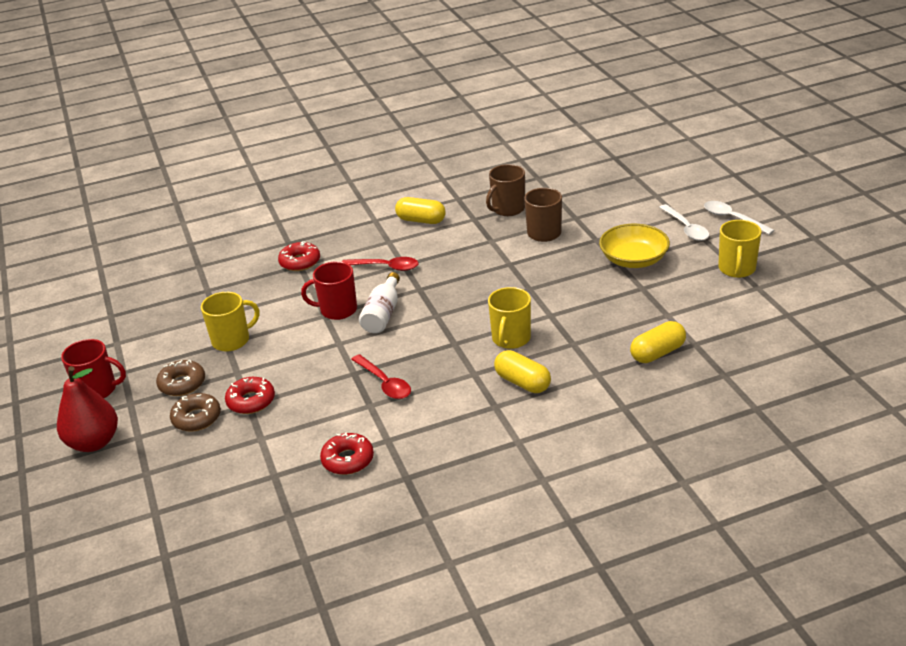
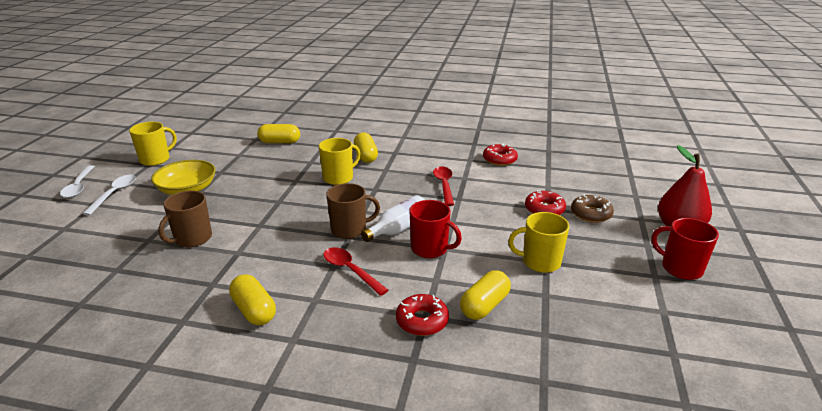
camera: 150 degrees left, 5 degrees down
(182, 384) = (597, 242): brown donut -> none
(261, 289) = (484, 305): none -> yellow capsule
(507, 209) = (171, 279): brown mug -> brown mug (350, 229)

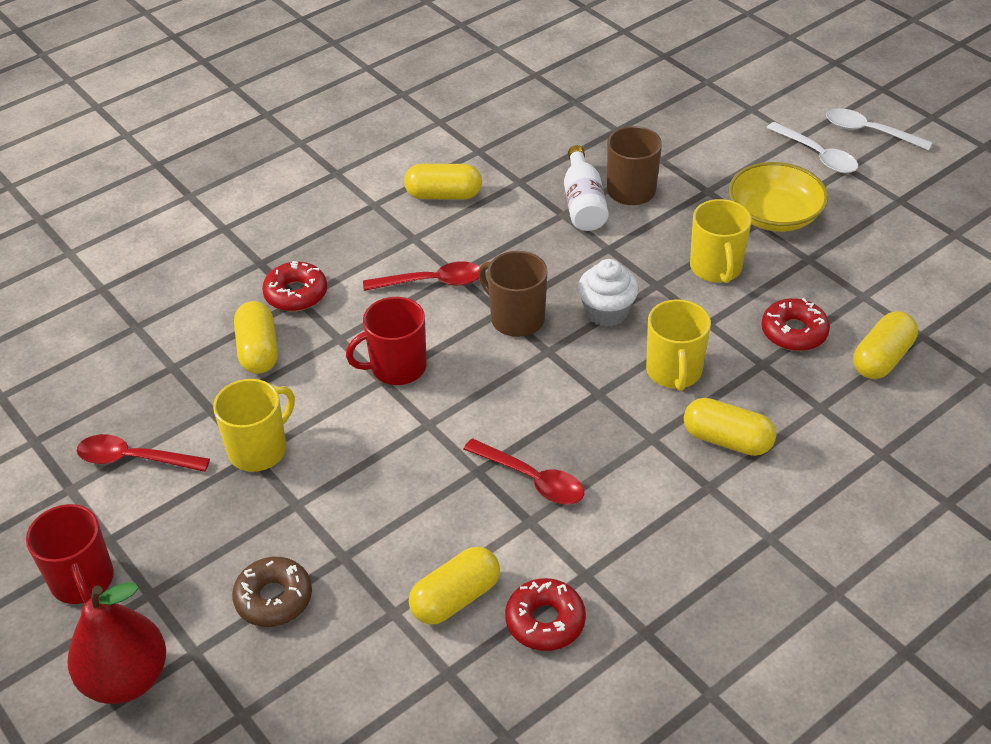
camera: 130 degrees right, 15 degrees up
(156, 159) = (914, 209): yellow mug -> yellow mug (716, 268)
(315, 207) = (606, 312): none -> white cupcake
(350, 229) = (516, 318): brown mug -> brown mug turned 105 degrees clockwise
(399, 229) = (469, 363): white bottle -> white bottle (583, 203)
(520, 178) = (455, 598): none -> yellow capsule
(544, 209) = (345, 551): red donut -> red donut (794, 332)
(612, 301) = (134, 459): none -> red spoon
(680, 268) = (83, 581): red mug -> red mug turned 75 degrees clockwise

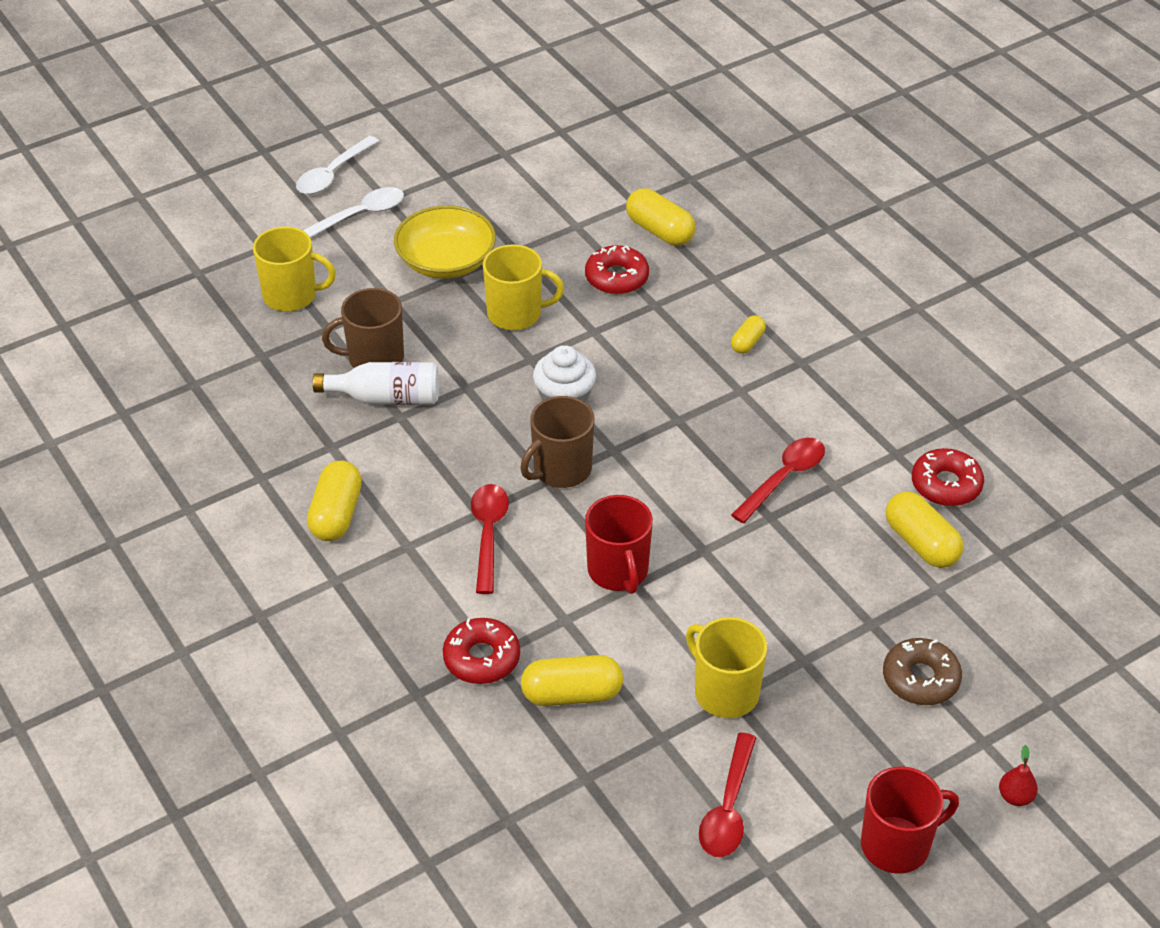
camera: 85 degrees left, 0 degrees up
(126, 678) = (1015, 797): red pear -> red pear, size x0.40
(674, 371) = (656, 364): yellow mug -> yellow mug (291, 295)
(727, 440) = (747, 342): yellow capsule -> yellow capsule, size x0.57

